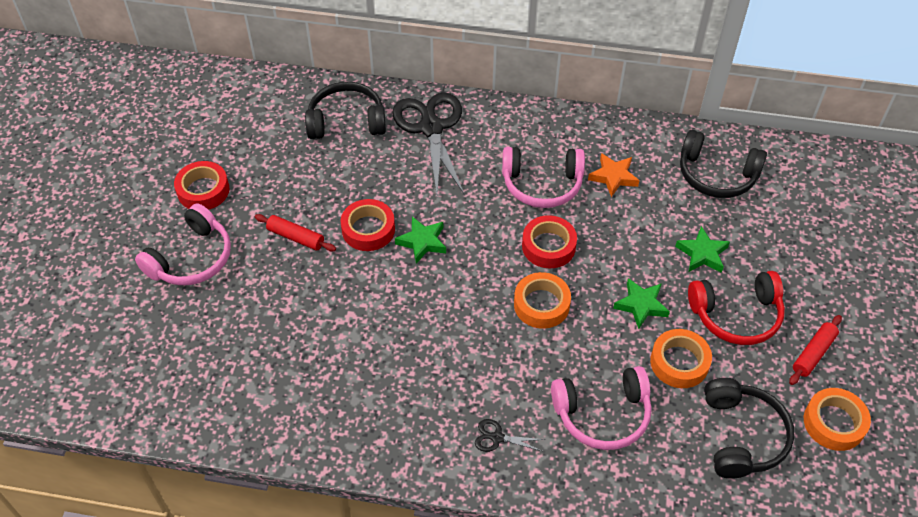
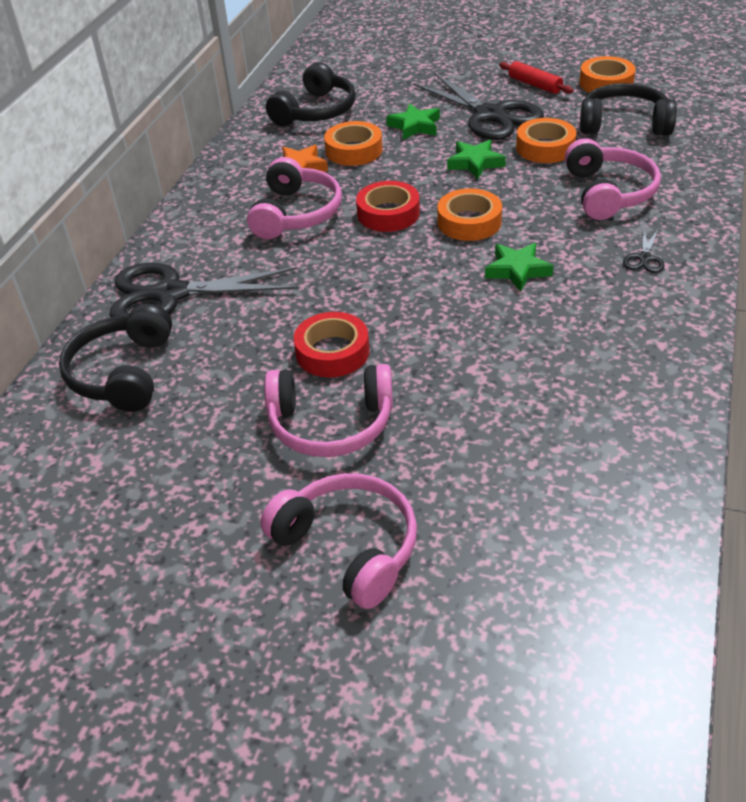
camera: 80 degrees left, 10 degrees down
(203, 190) = (206, 539): red tape -> none
(296, 237) = (331, 424): red rolling pin -> pink headphones
(422, 242) = (363, 305): green star -> green star (517, 270)
(649, 211) = (354, 150): none -> orange tape
(736, 315) = (490, 115): red headphones -> black scissors

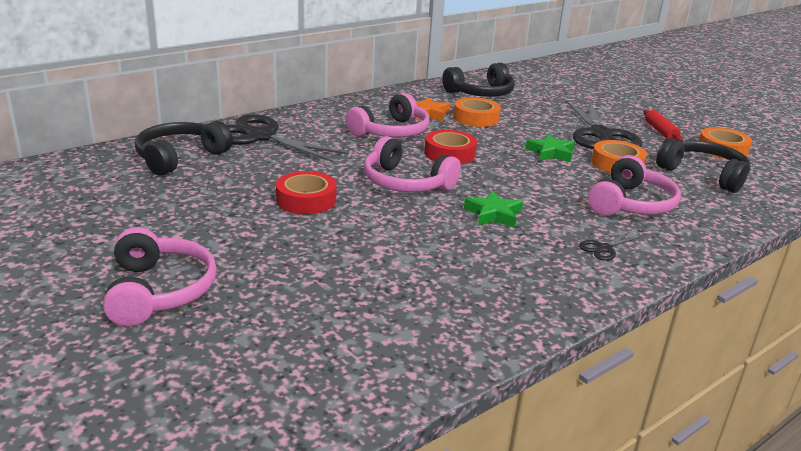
camera: 30 degrees right, 15 degrees down
(331, 424) = (248, 231): pink headphones -> pink headphones (406, 183)
(415, 126) = (536, 121): green star -> none
(469, 222) = (498, 178): orange tape -> none

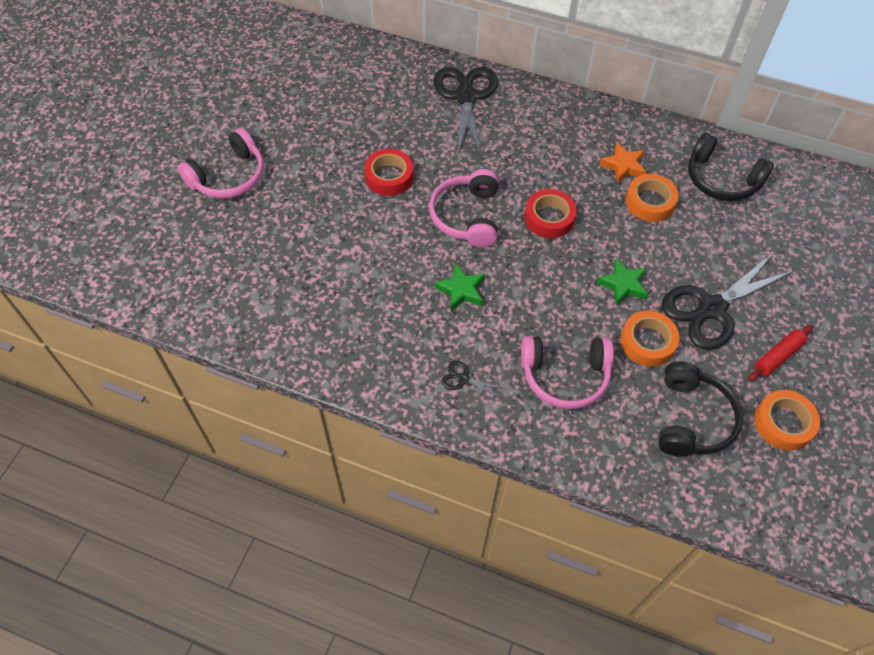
camera: 60 degrees right, 30 degrees up
(180, 157) = (391, 80): black headphones -> none
(391, 132) = (556, 162): pink headphones -> none

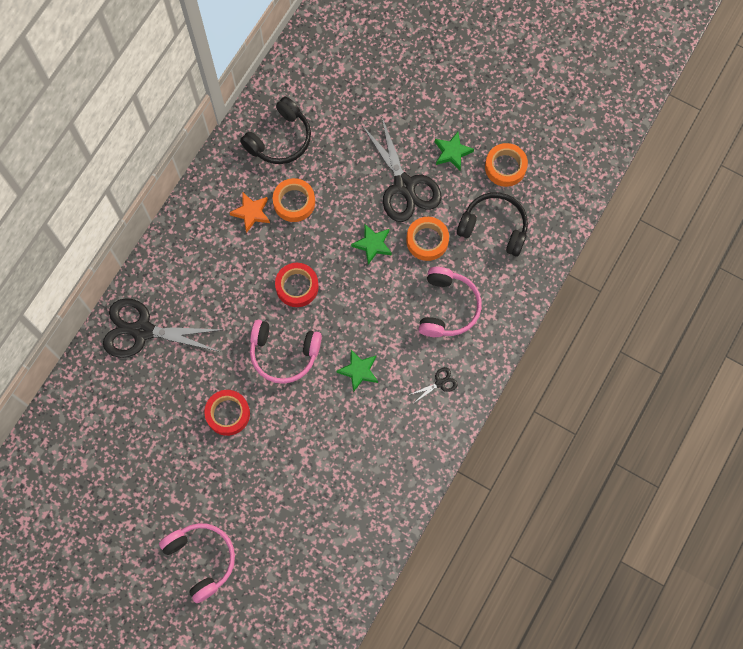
camera: 80 degrees left, 15 degrees up
(463, 379) = (440, 383): black scissors -> black scissors turned 150 degrees counterclockwise
(778, 356) = (452, 152): red rolling pin -> green star

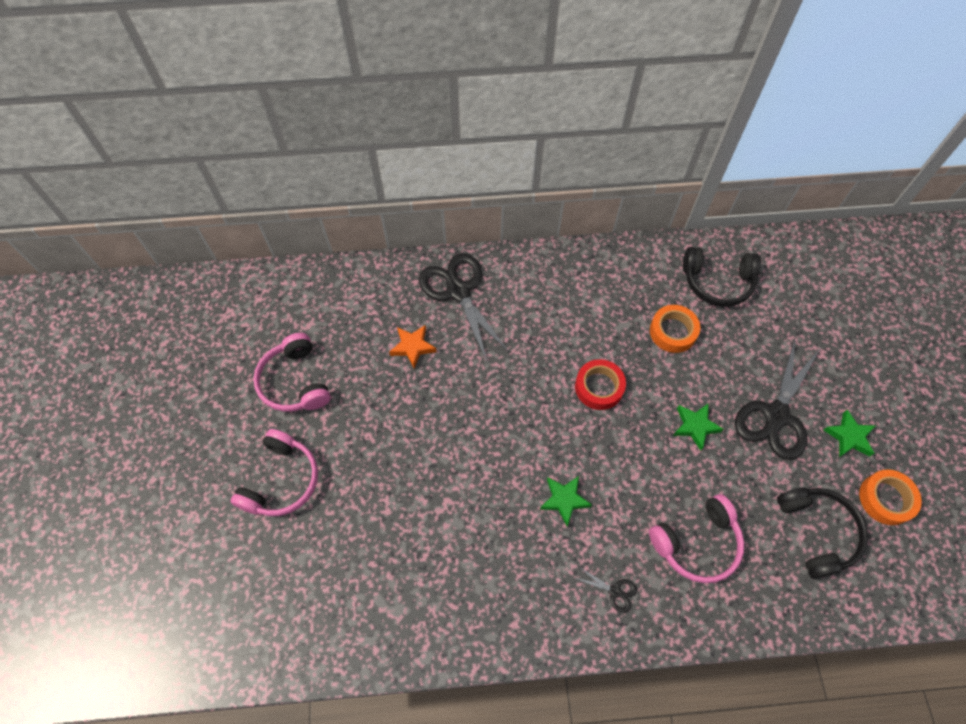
camera: 55 degrees right, 10 degrees down
(228, 414) = (435, 409): red tape -> none
(251, 213) = (632, 304): orange star -> orange star (413, 347)
(284, 353) = (527, 419): pink headphones -> pink headphones (295, 382)
(427, 240) = (744, 474): orange tape -> none

